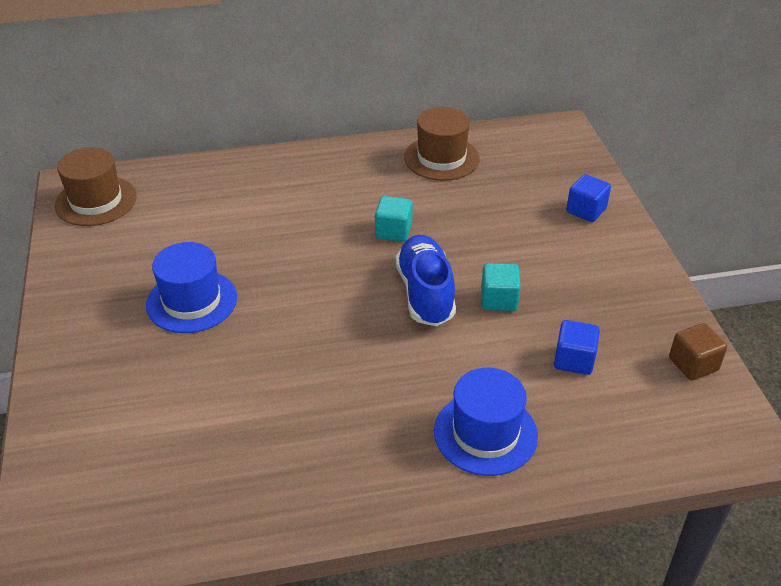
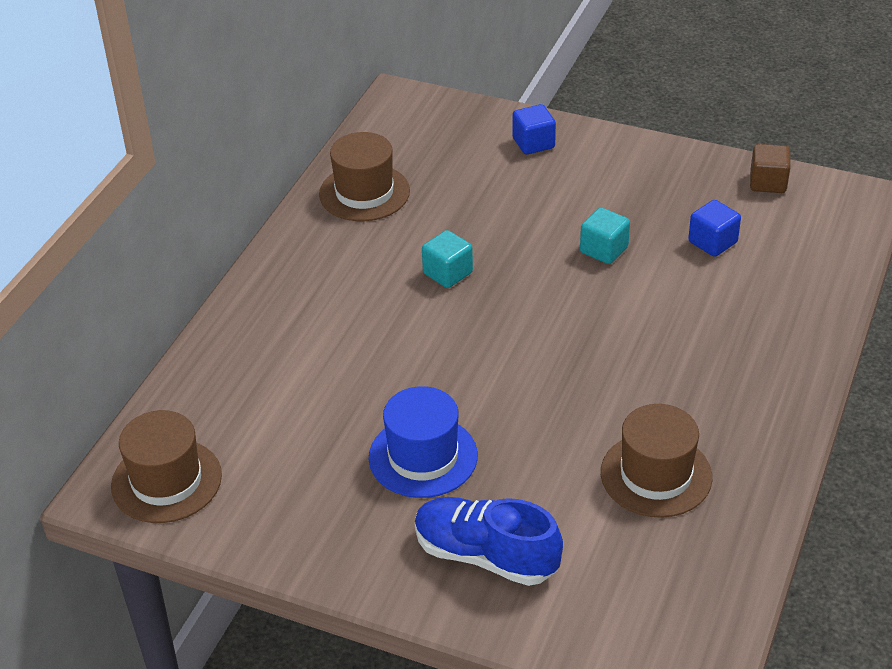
camera: 55 degrees left, 0 degrees up
(257, 438) = (656, 475): none -> brown hat
(425, 293) = (556, 290): blue shoe -> blue shoe (486, 556)
(485, 433) = (755, 330): blue hat -> none

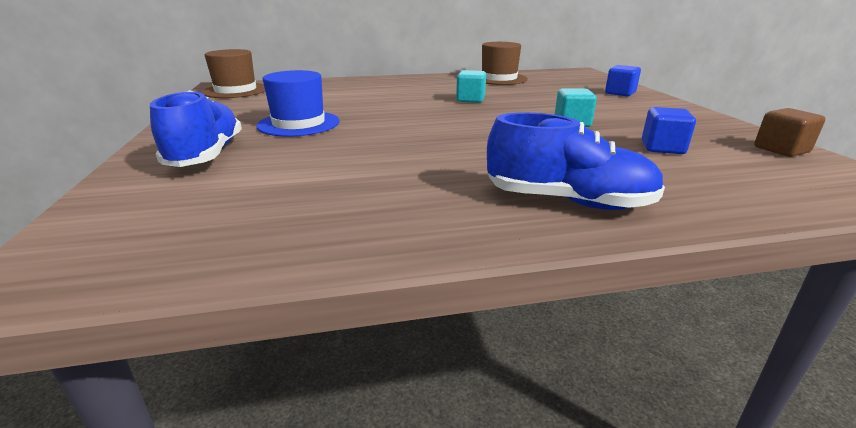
camera: 55 degrees right, 15 degrees down
(656, 475) = (349, 188): brown hat -> none
(767, 364) = (568, 201): none -> blue shoe

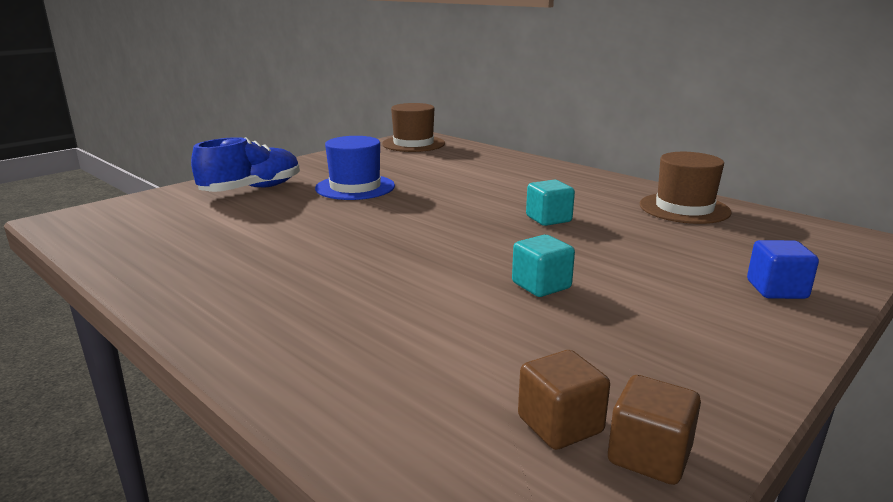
camera: 55 degrees right, 5 degrees down
(568, 201) = (272, 326): blue shoe -> none
(662, 148) = (514, 354): blue cube -> none
(749, 157) = (560, 425): none -> brown cube

